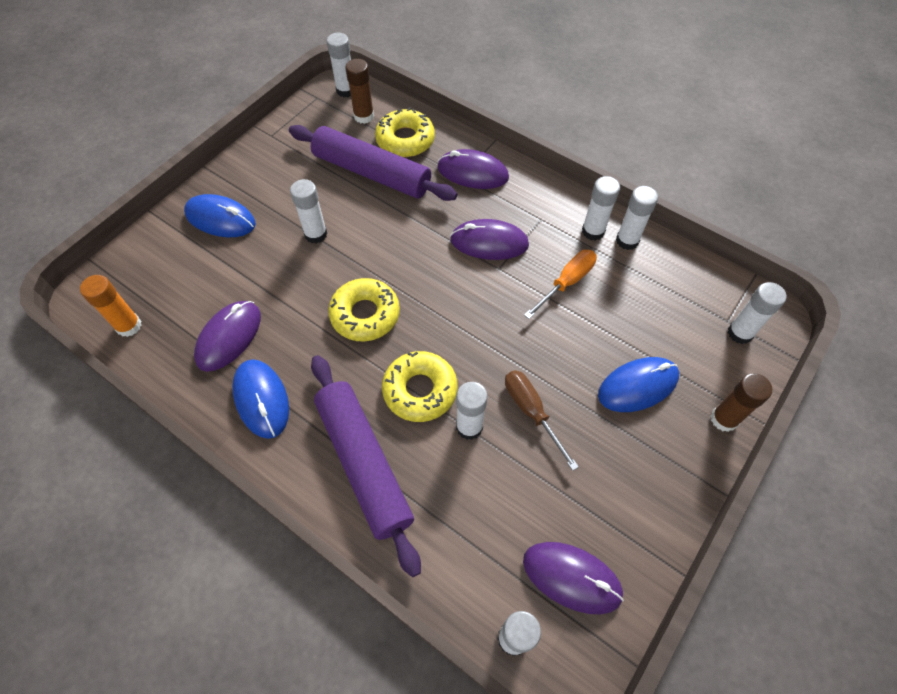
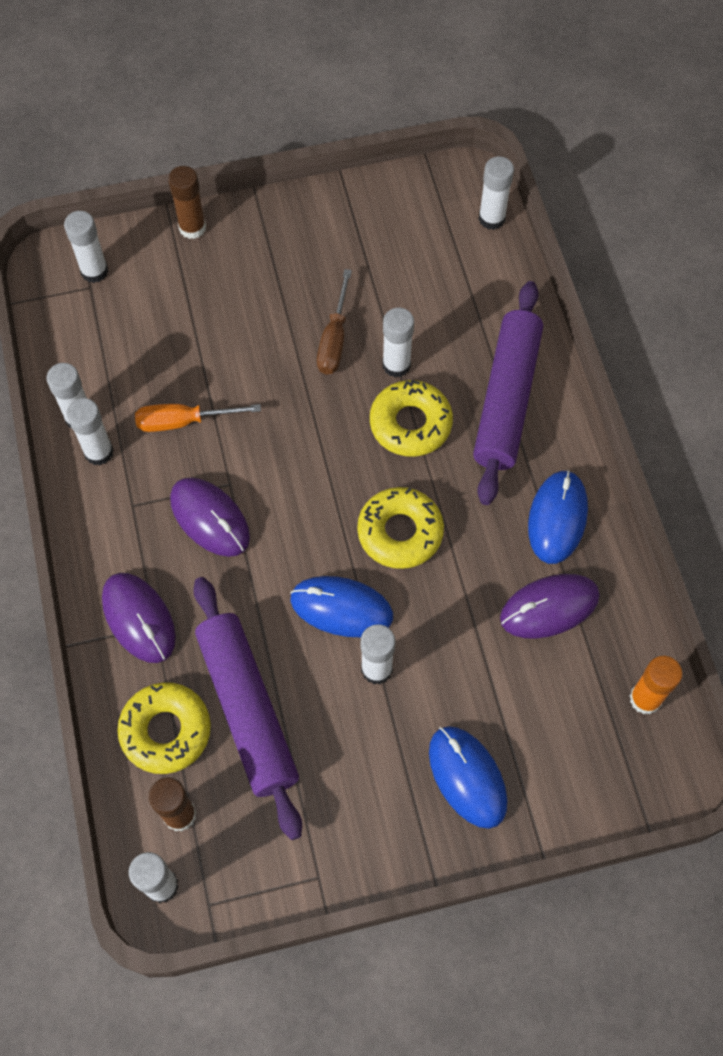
camera: 140 degrees left, 5 degrees up
(571, 577) = (418, 221): purple mouse -> none
(637, 386) = (228, 296): blue mouse -> blue mouse (341, 608)

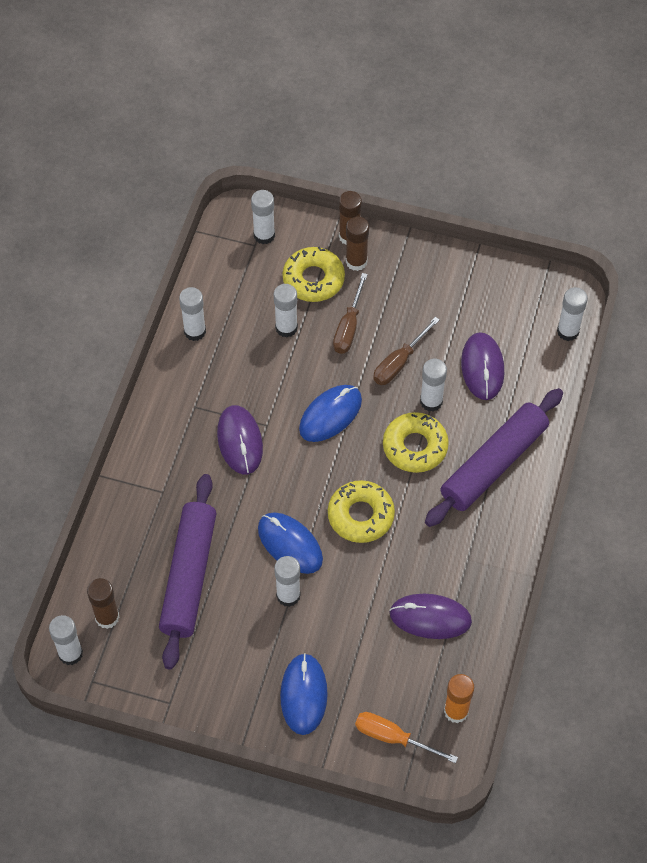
camera: 30 degrees right, 5 degrees down
(99, 452) = (194, 360): white glue stick -> white glue stick (286, 328)
(139, 618) = (155, 482): purple mouse -> purple mouse (482, 367)
(166, 731) = (129, 561): yellow donut -> yellow donut (313, 279)
(183, 421) = (262, 368): orange screwdriver -> orange screwdriver (393, 738)
(217, 251) = (356, 261): none -> brown glue stick
(254, 327) = (349, 327): none -> brown screwdriver
(557, 518) = (475, 562): blue mouse -> blue mouse (330, 415)

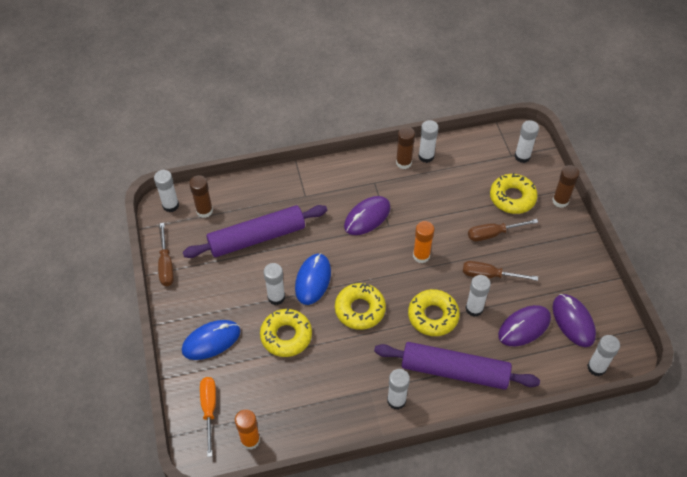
camera: 60 degrees right, 5 degrees down
(160, 698) = (166, 264): none -> brown screwdriver
(286, 328) = (465, 201): white glue stick -> white glue stick (396, 400)
(330, 415) = (421, 256): blue mouse -> orange glue stick
(347, 610) = (286, 336): none -> yellow donut
(356, 261) = (545, 214): brown glue stick -> brown glue stick (403, 163)
(430, 618) = (311, 389): purple mouse -> purple mouse (573, 321)

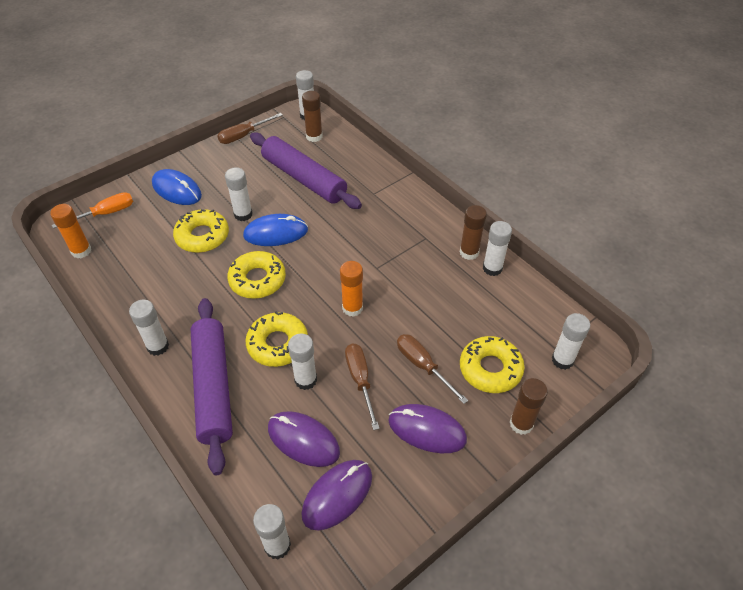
camera: 65 degrees right, 5 degrees down
(367, 217) = (376, 247): purple mouse -> purple mouse (427, 430)

